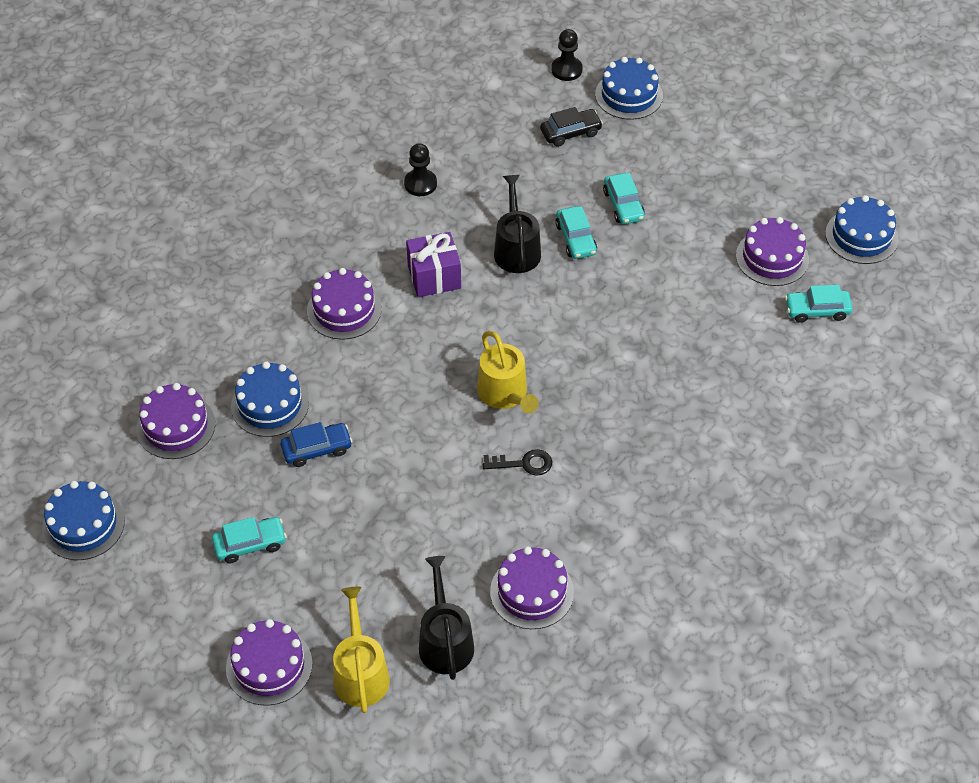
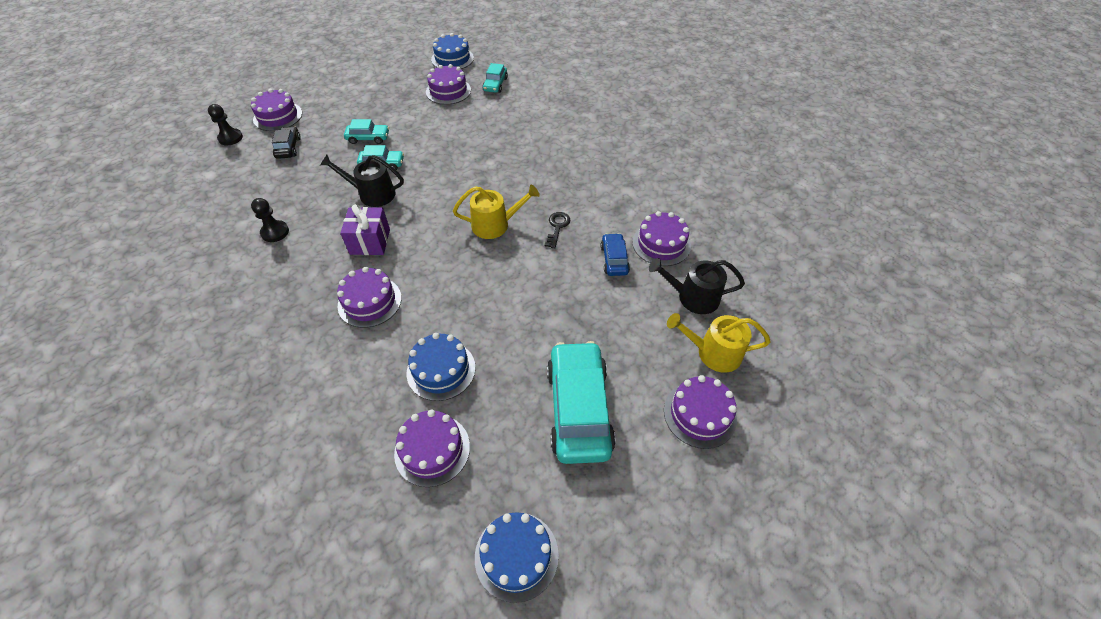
camera: 75 degrees left, 0 degrees up
(250, 544) = (578, 409): turquoise car -> turquoise car, size x2.01
(316, 449) = (500, 344): blue car -> blue car (614, 259)
(629, 95) = (278, 116): blue cake -> purple cake

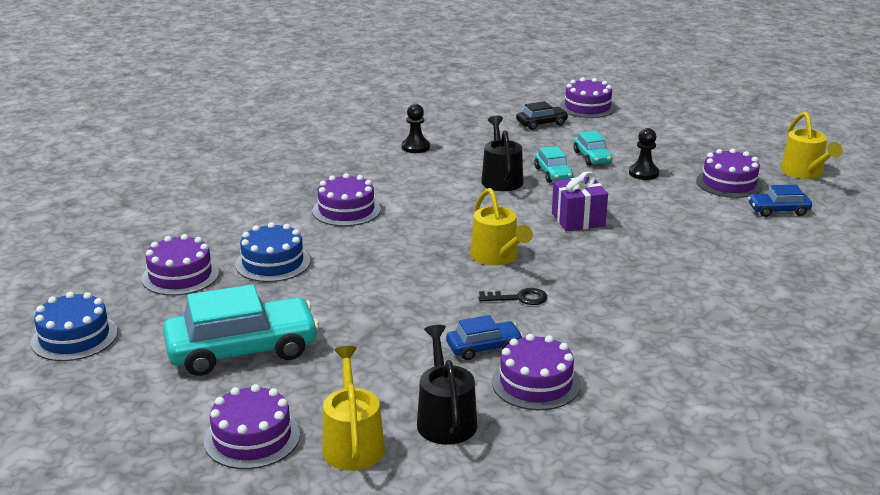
camera: 75 degrees right, 25 degrees down
(230, 138) = (534, 96): black pawn -> black pawn (643, 173)
(370, 242) = (428, 193): purple gift -> purple gift (578, 220)
(452, 58) = (804, 172): blue cake -> yellow watering can
(495, 84) = (778, 210): turquoise car -> blue car

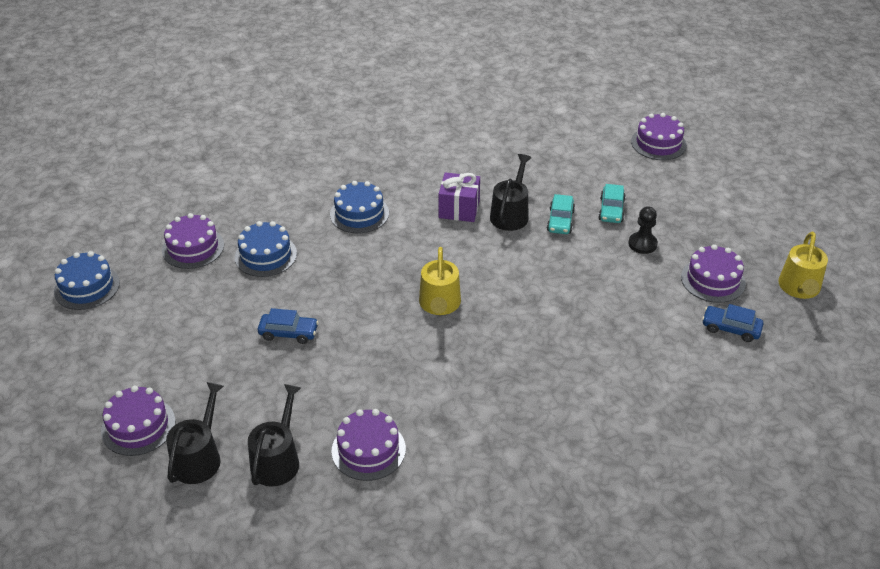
camera: 25 degrees right, 15 degrees up
(242, 350) = (186, 339): turquoise car -> none
(346, 210) = (359, 214): purple cake -> blue cake
(352, 443) = (199, 458): yellow watering can -> black watering can
(415, 147) = (467, 154): black pawn -> none
(484, 347) = (357, 399): blue car -> blue car (288, 333)
(519, 298) = (423, 356): black key -> none
(541, 124) = (599, 154): black car -> none
(578, 220) = (539, 283): purple gift -> purple gift (459, 209)

